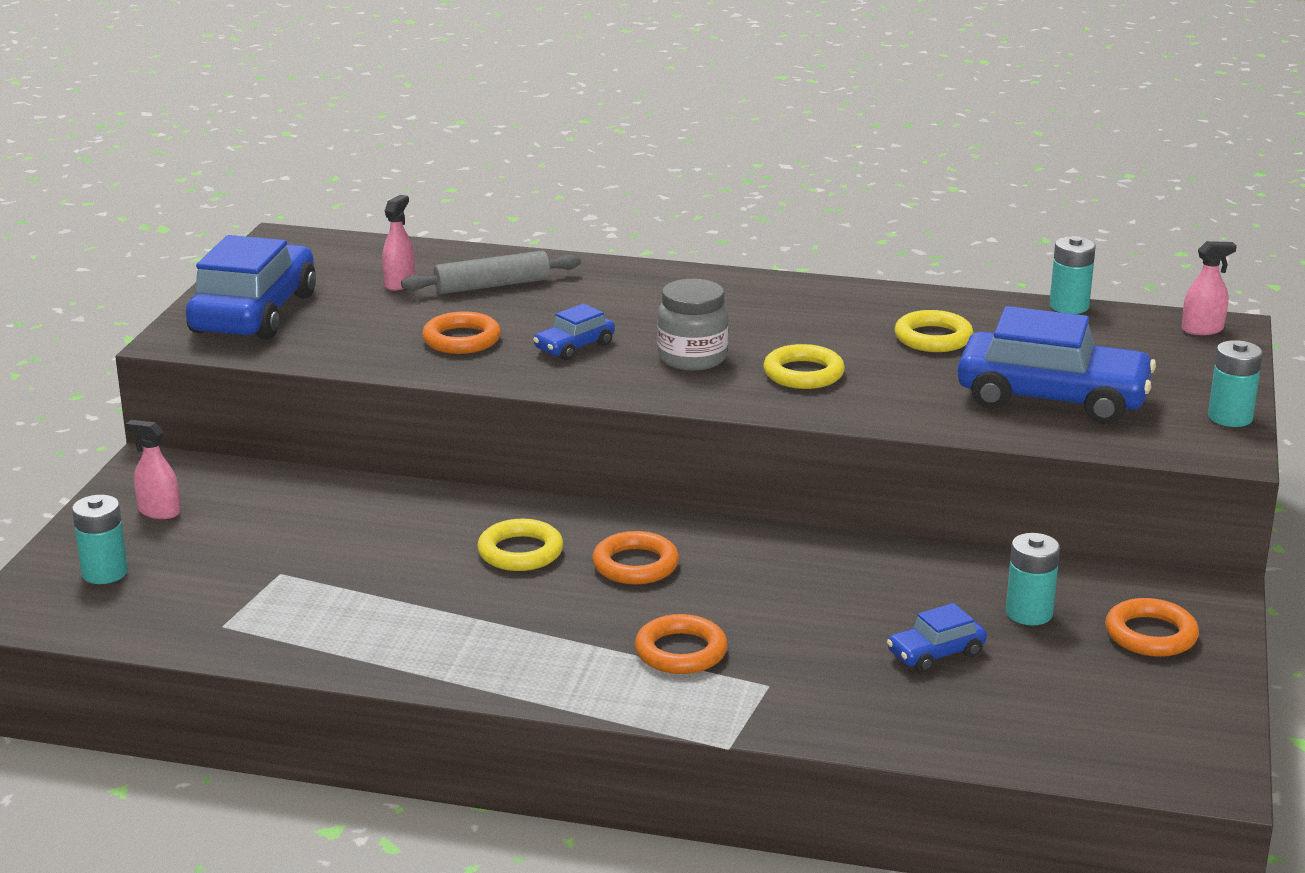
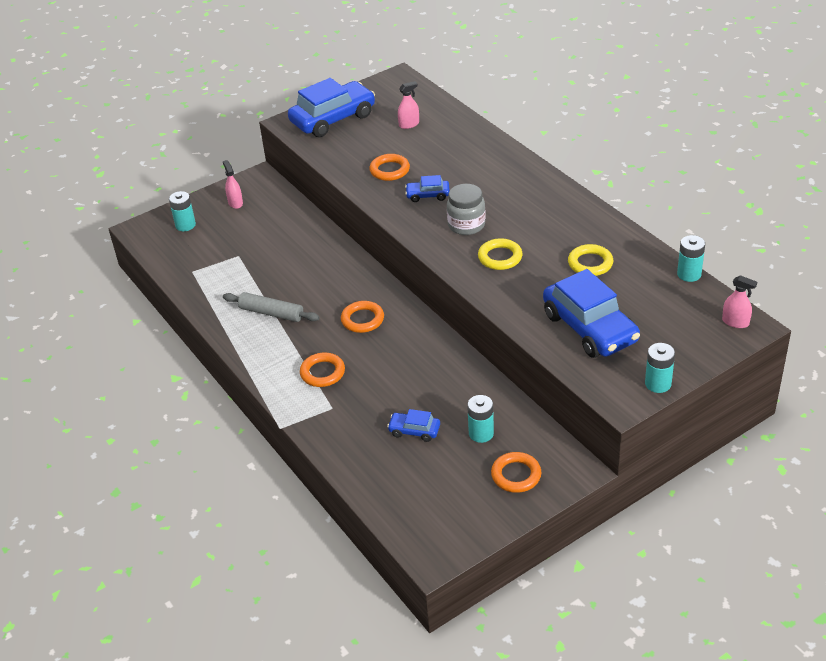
camera: 45 degrees right, 15 degrees up
(492, 286) = (443, 142): grey rolling pin -> grey rolling pin (271, 313)
(520, 552) = (330, 290): yellow ring -> none

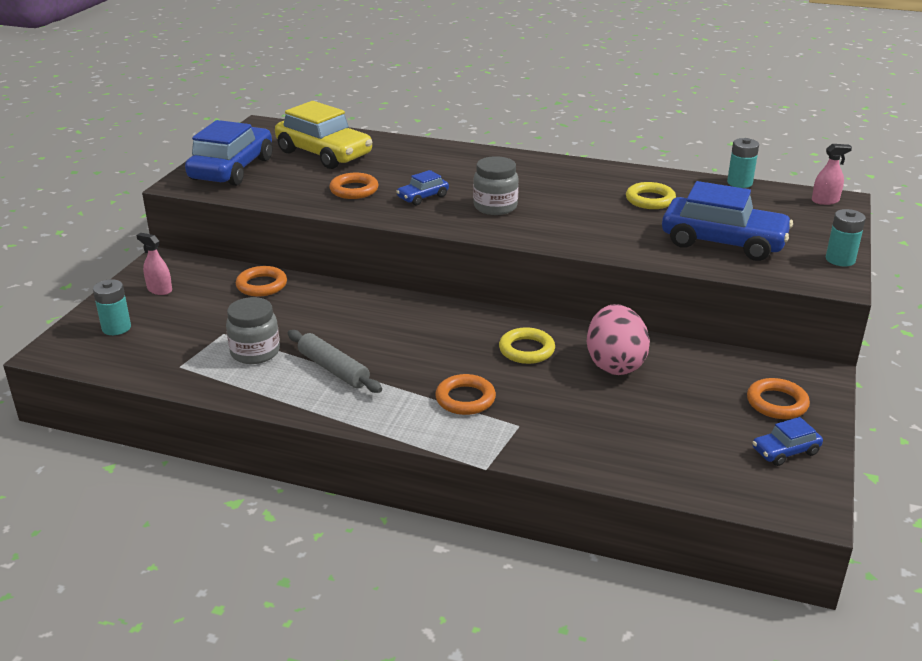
camera: 40 degrees left, 10 degrees down
(241, 279) = (255, 352): none -> grey jar
(271, 313) = (333, 369): grey rolling pin -> grey rolling pin turned 60 degrees clockwise
(362, 319) = (446, 338): orange ring -> orange ring (261, 285)
(409, 124) = (324, 154): pink spray bottle -> yellow car
(414, 431) = (632, 409): blue car -> blue car (785, 451)
(446, 391) = (614, 364): none -> pink egg
(481, 433) = (697, 384): turquoise battery -> none
(500, 257) = (564, 220): yellow ring -> yellow ring (526, 350)

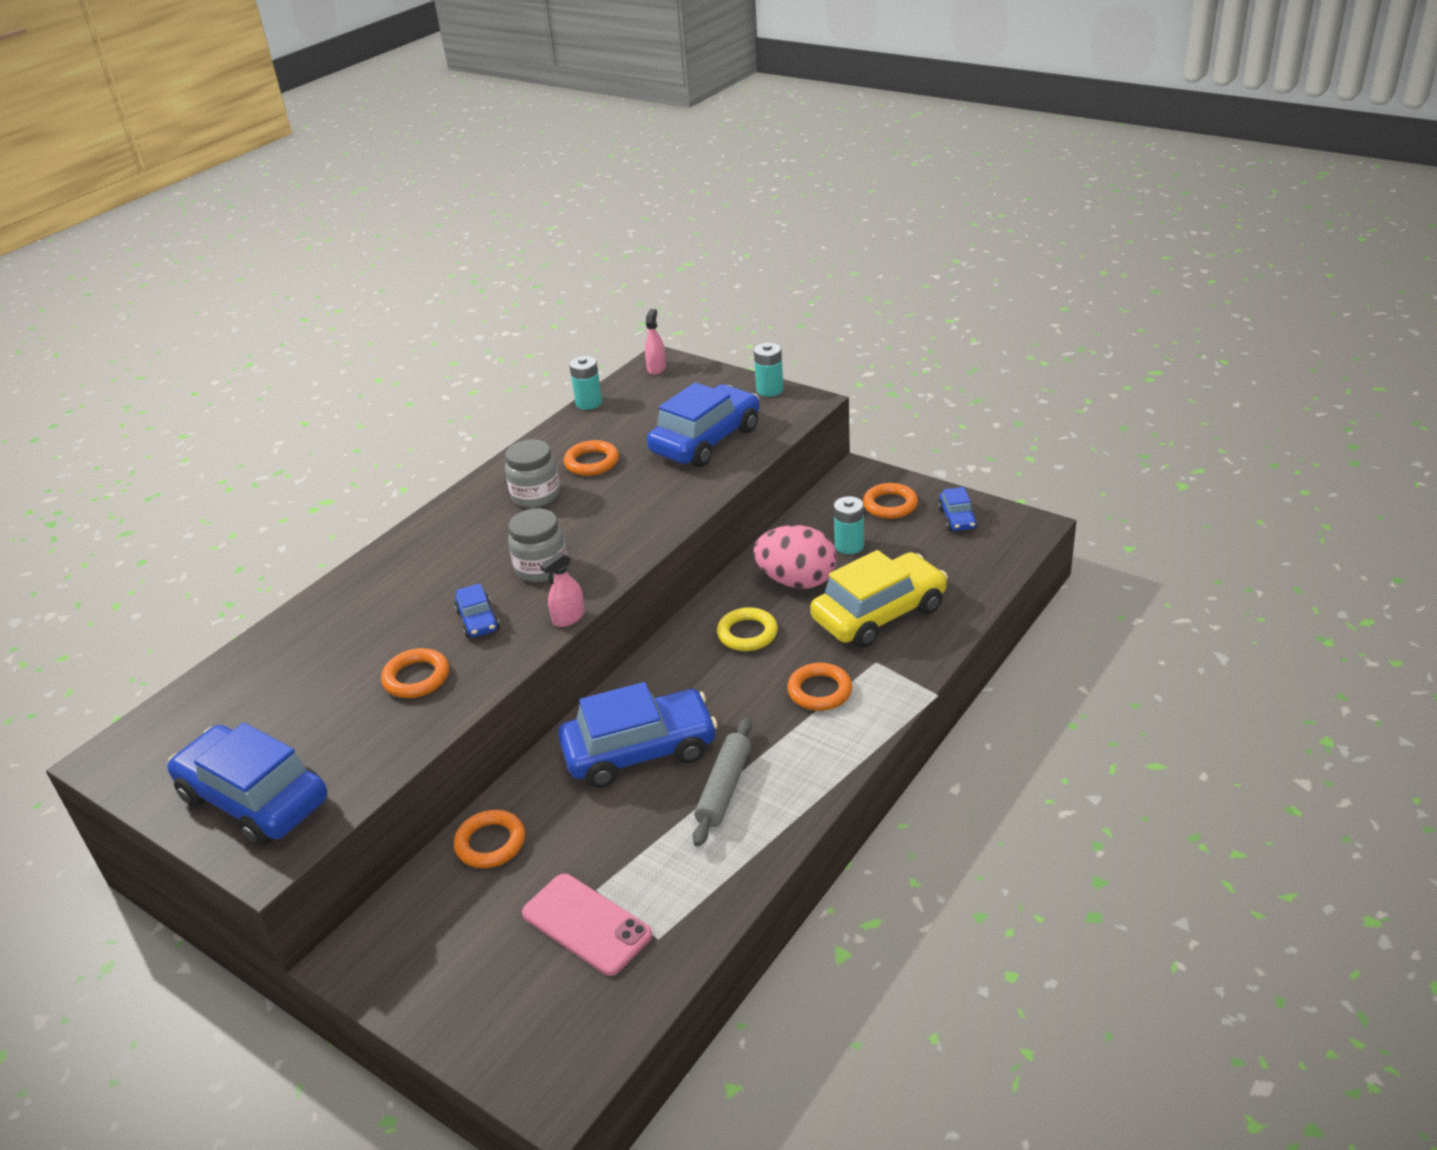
camera: 70 degrees left, 5 degrees up
(116, 328) = (525, 1013): turquoise battery -> turquoise battery (849, 546)
(159, 290) = (440, 961): pink spray bottle -> pink spray bottle (568, 618)
(191, 335) = (586, 924): none -> pink phone
(255, 352) = (657, 858): grey jar -> grey jar (536, 495)
(324, 154) = (275, 697): yellow car -> yellow car (879, 614)
(333, 369) = (724, 788): grey rolling pin -> grey rolling pin turned 45 degrees counterclockwise
(366, 324) = (639, 751): none -> blue car
(650, 200) = (592, 462): yellow ring -> orange ring

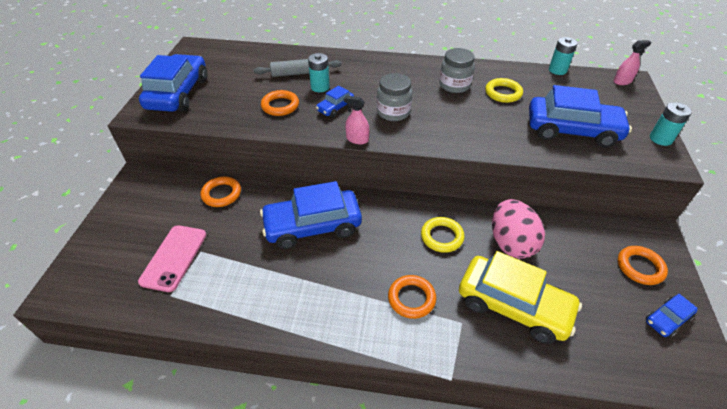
camera: 60 degrees right, 10 degrees up
(592, 462) = (503, 93): orange ring -> yellow ring
(639, 751) = (312, 226): blue car -> blue car turned 120 degrees clockwise
(724, 788) = (298, 280): grey rolling pin -> grey rolling pin (298, 73)
(849, 546) = (572, 259): turquoise battery -> turquoise battery (320, 87)

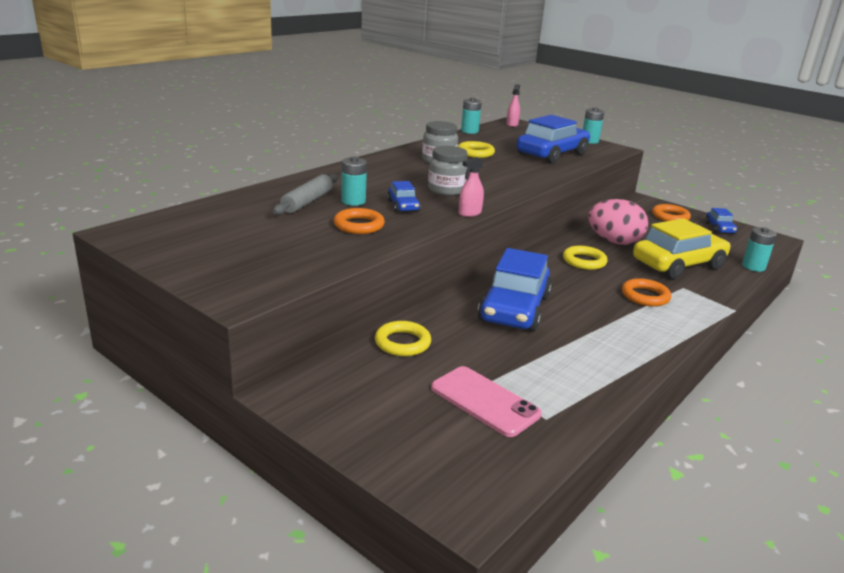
camera: 60 degrees left, 20 degrees down
(178, 93) = (231, 266): blue car -> none
(221, 194) = (402, 343): orange ring -> yellow ring
(588, 376) = (753, 267): none -> turquoise battery

